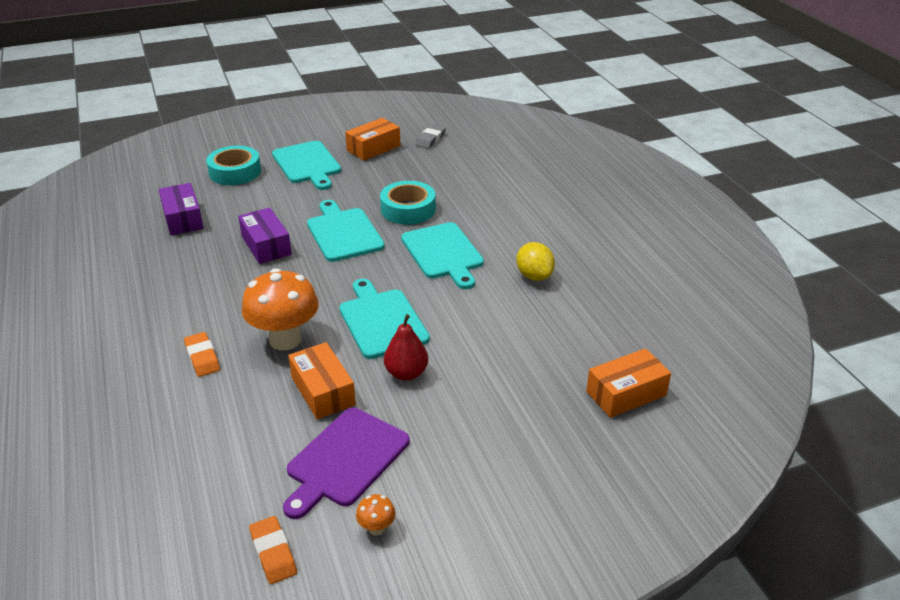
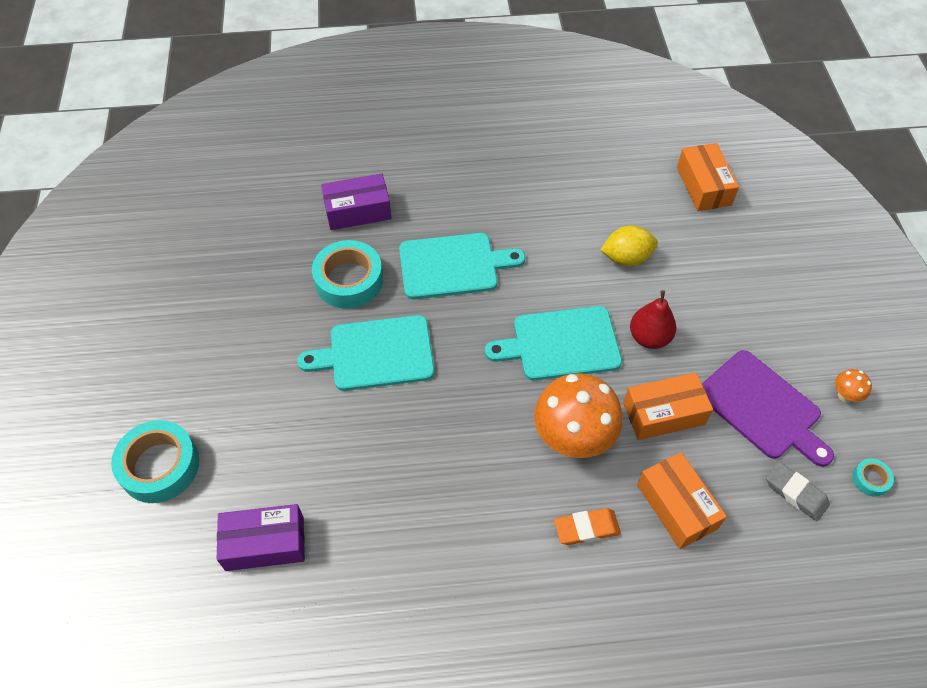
camera: 75 degrees left, 20 degrees up
(266, 245) = (373, 442): purple box -> purple box (358, 211)
(273, 553) = (870, 479): orange eraser -> turquoise tape
(307, 164) = (183, 371): turquoise cutting board -> none
(373, 148) = (177, 289): orange box -> orange box (676, 506)
(430, 139) = (186, 224): grey eraser -> grey eraser (795, 493)
(534, 276) = (518, 201): yellow lemon -> yellow lemon (626, 258)

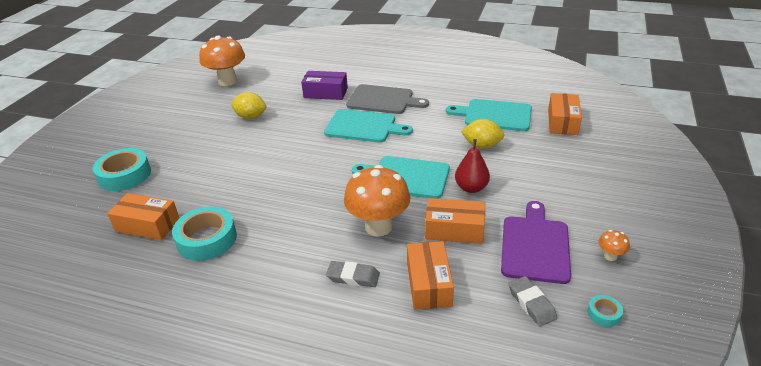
camera: 25 degrees right, 20 degrees down
(185, 224) = (227, 81): none -> orange mushroom
(265, 543) = (147, 225): purple box -> orange box
(274, 291) = (251, 117): none -> yellow lemon
(349, 280) = (296, 120): turquoise tape -> turquoise tape (207, 239)
(376, 354) = (285, 155): turquoise cutting board -> turquoise cutting board (494, 115)
(450, 204) = (383, 100): none -> grey cutting board
(586, 528) = (353, 277): orange eraser -> grey eraser
(762, 407) = (535, 246): purple cutting board -> purple cutting board turned 150 degrees counterclockwise

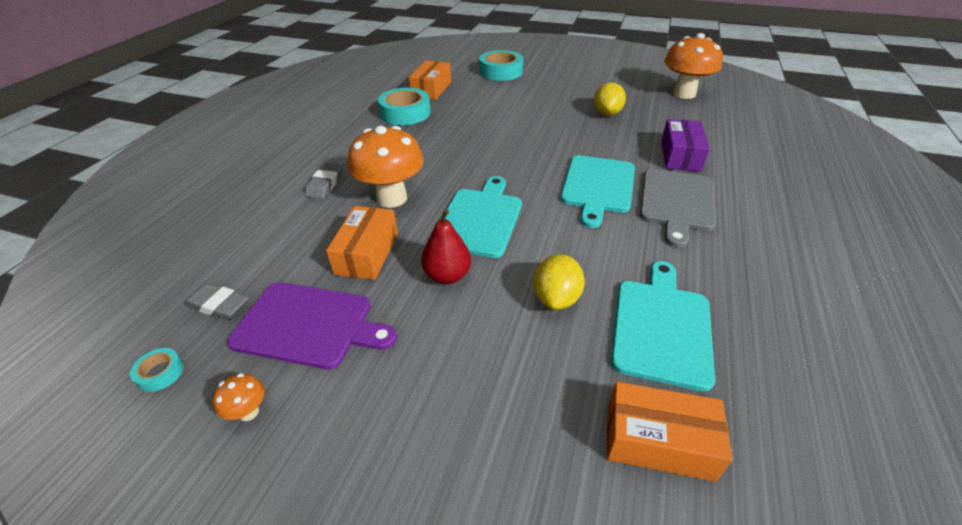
camera: 90 degrees right, 5 degrees up
(429, 284) = (291, 229): orange box -> none
(531, 303) = (219, 305): grey eraser -> grey eraser turned 45 degrees clockwise

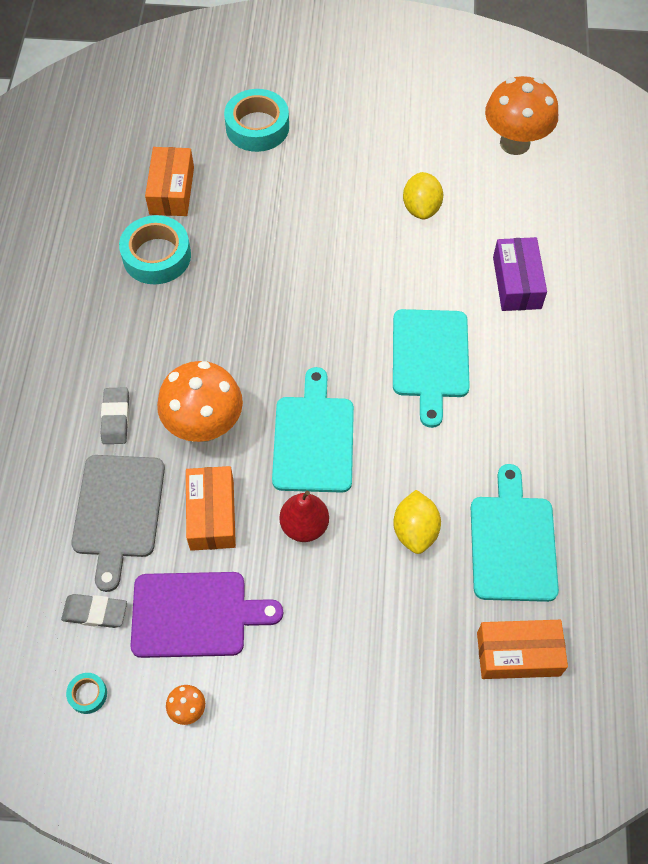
camera: 15 degrees left, 20 degrees up
(677, 202) = (517, 368): grey cutting board -> grey cutting board (118, 511)

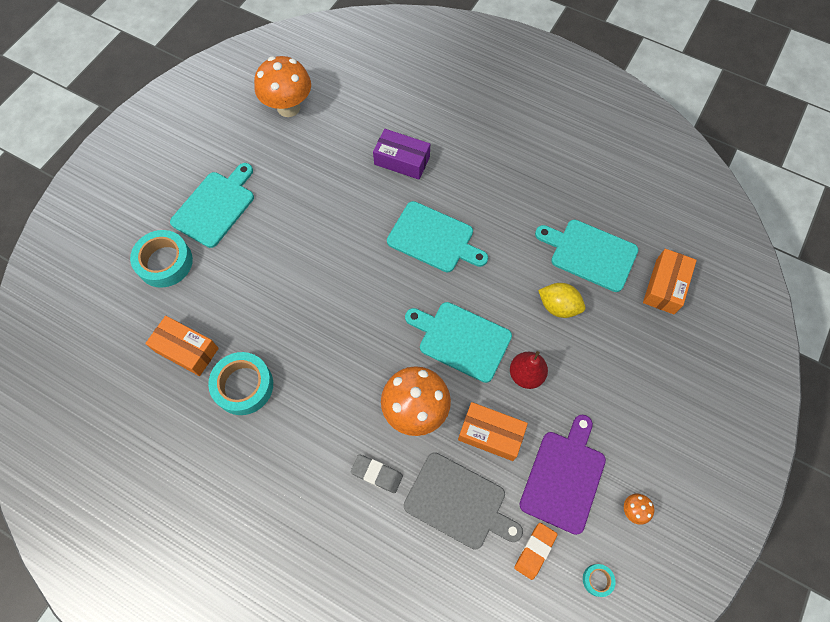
camera: 65 degrees left, 5 degrees up
(95, 612) = (535, 551): grey eraser -> orange eraser
(346, 137) = (215, 206): none -> turquoise cutting board
(421, 208) = (308, 188): yellow lemon -> none

